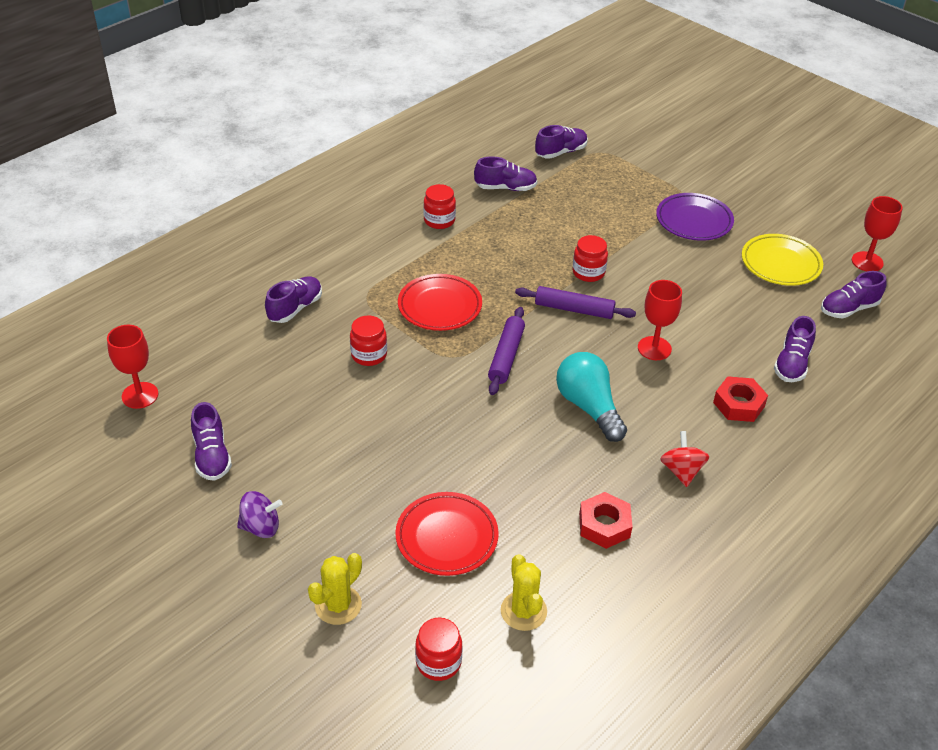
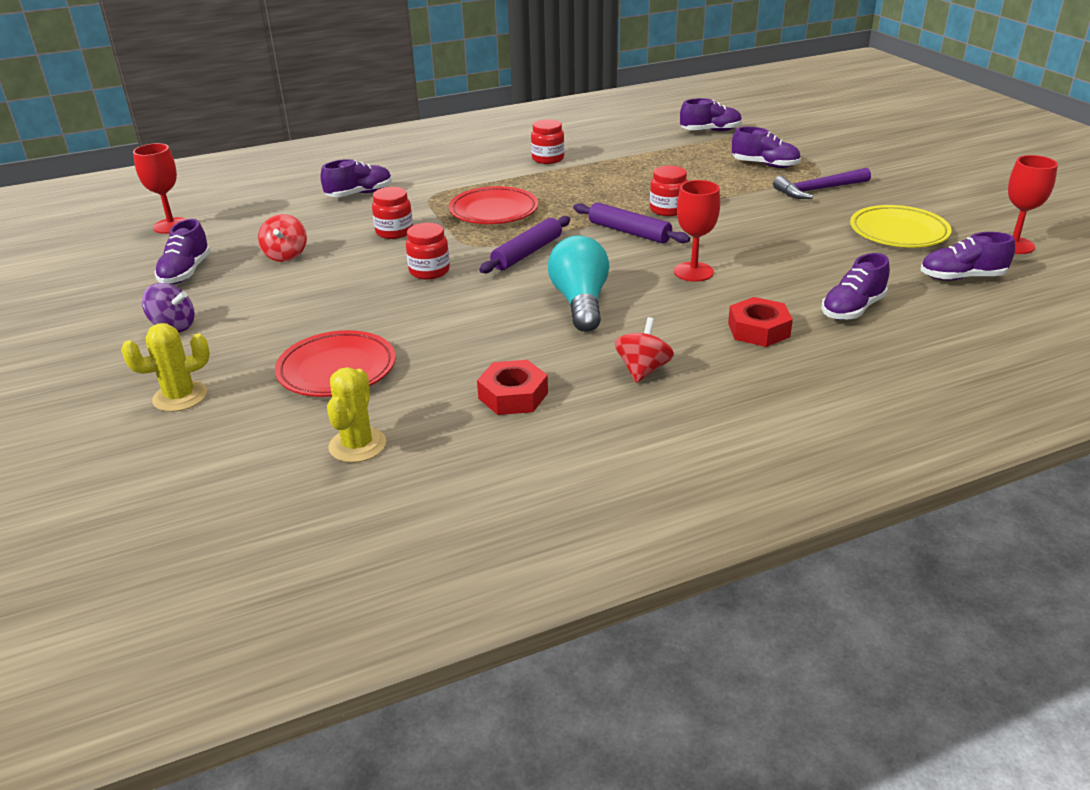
camera: 25 degrees right, 10 degrees down
(290, 410) = (286, 255): none -> red spinning top
(438, 662) = (228, 465): red jar -> red jar (429, 271)
(505, 188) = (633, 146): purple shoe -> purple shoe (765, 165)
(694, 221) = (817, 190): purple plate -> purple hammer

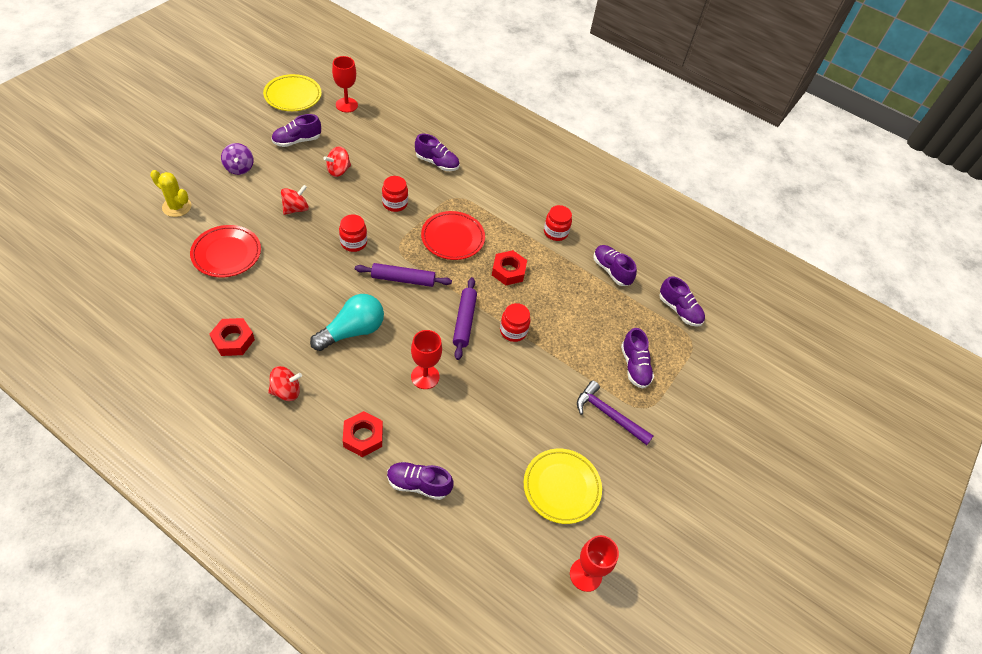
camera: 50 degrees right, 20 degrees up
(91, 258) = (293, 96): none -> yellow plate
(316, 299) = (296, 209): none -> red spinning top
(357, 445) = (162, 295): yellow cactus -> none
(578, 193) = (508, 271): none -> red nut
(961, 277) = (505, 546): purple shoe -> purple shoe (611, 270)

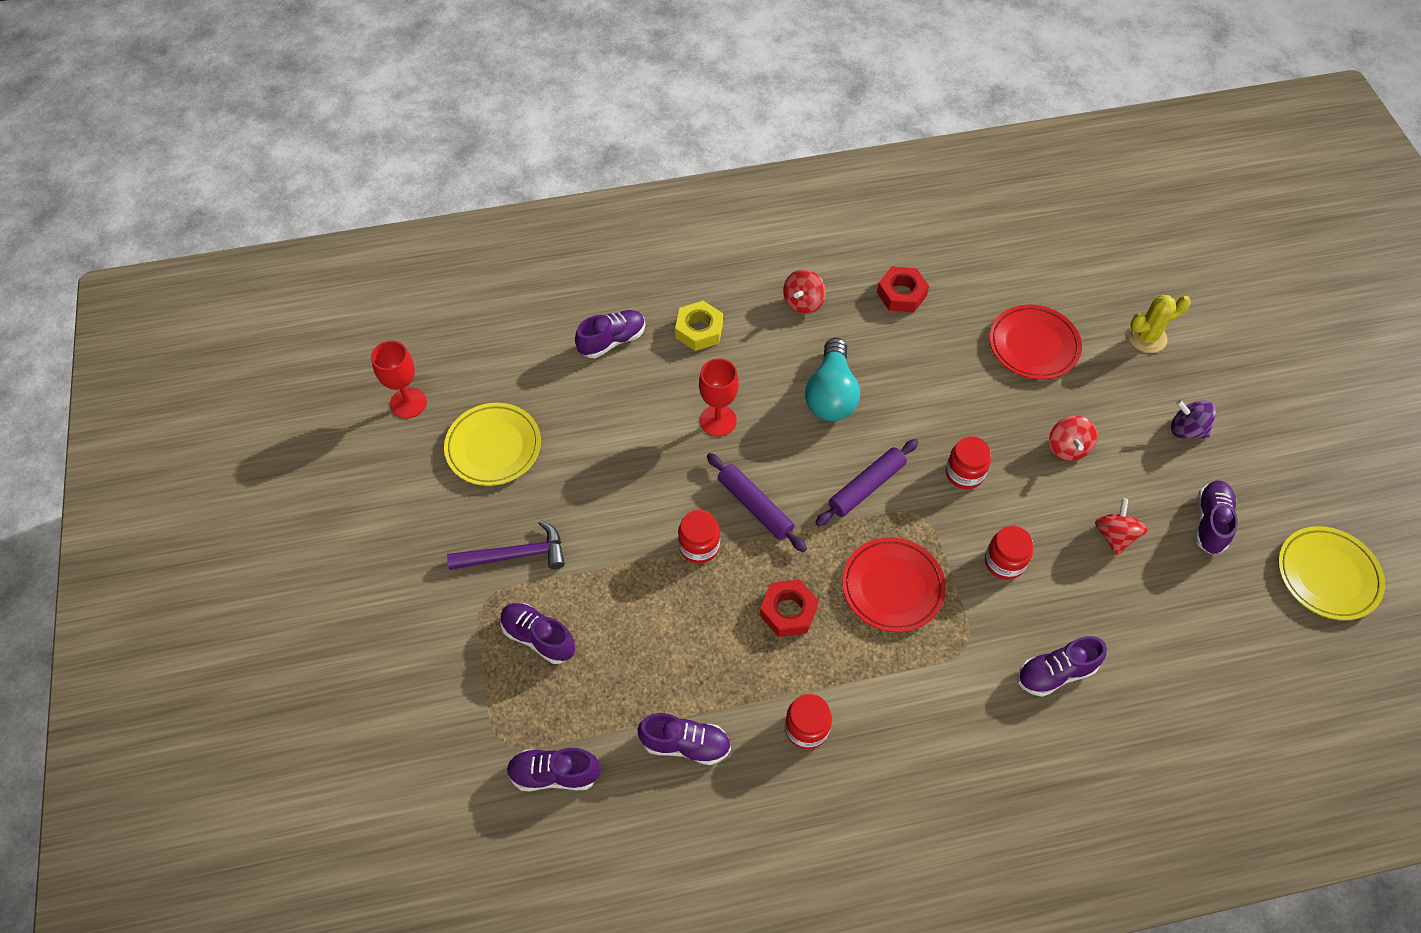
camera: 140 degrees right, 5 degrees up
(346, 105) = (1268, 636): red goblet -> none
(363, 437) = (699, 330): red nut -> yellow nut

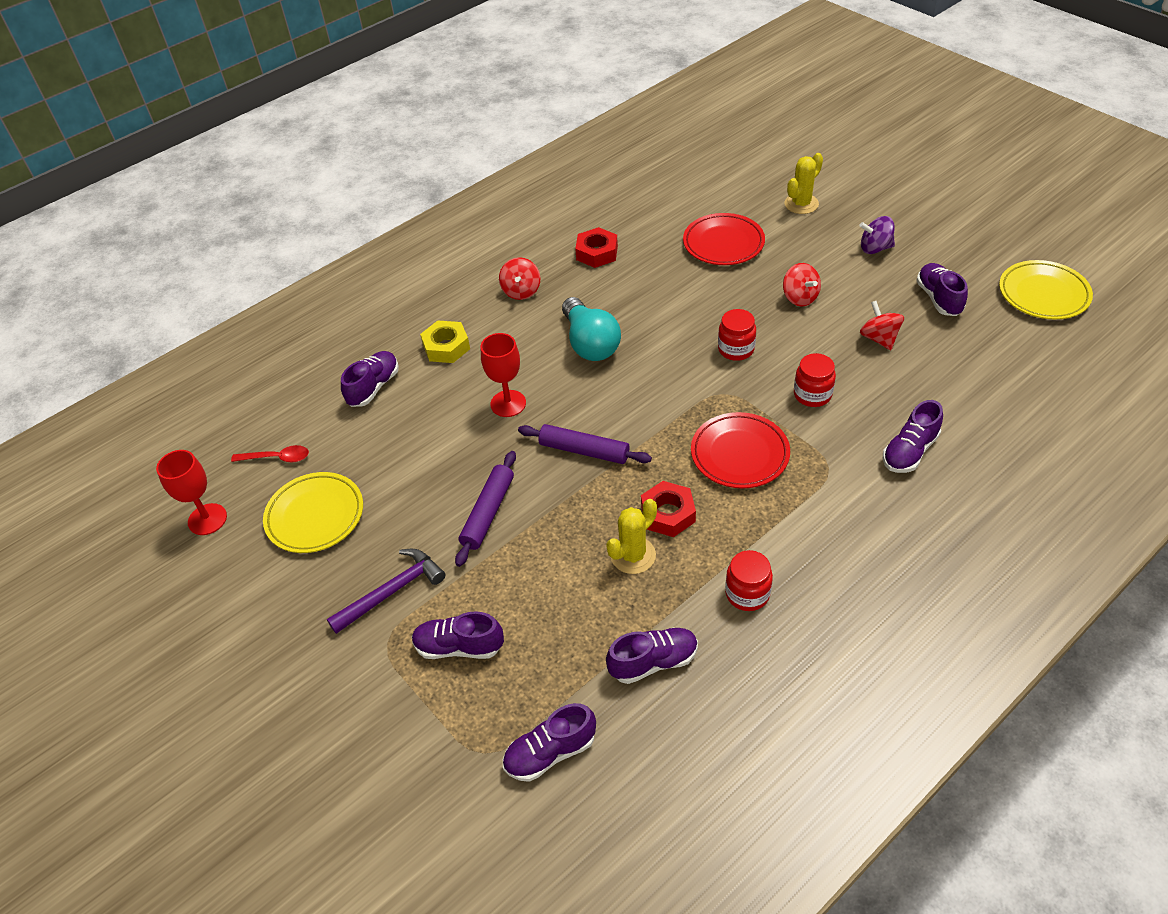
camera: 25 degrees left, 10 degrees down
(493, 372) = (277, 458): none -> red spoon
(699, 546) = (557, 503): red jar -> none
(732, 635) = (633, 555): none -> yellow cactus
(866, 487) = (666, 394): purple rolling pin -> purple rolling pin (488, 513)

